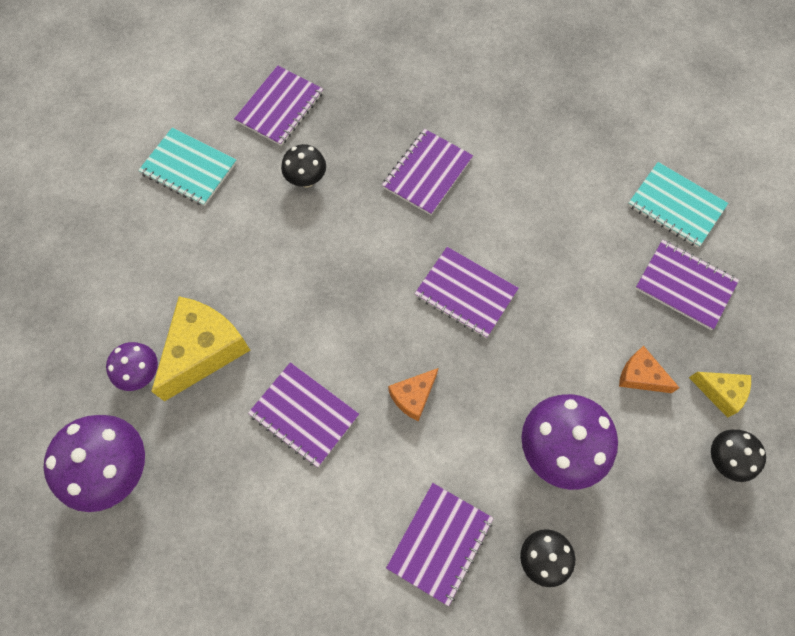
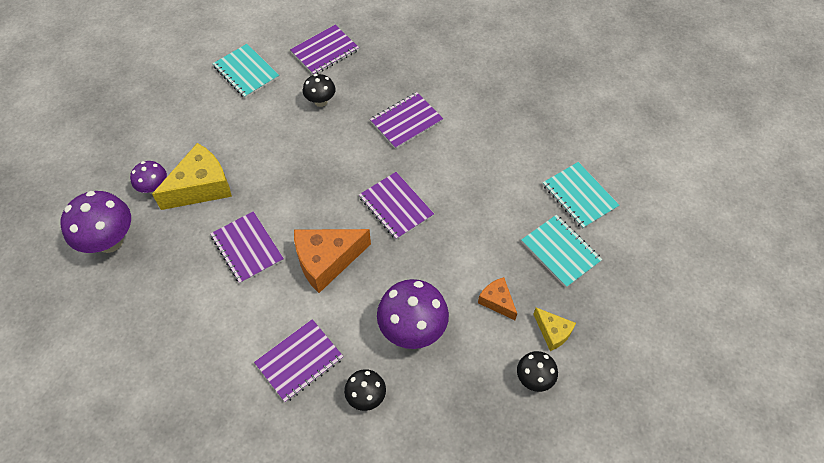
camera: 20 degrees right, 10 degrees down
(413, 396) = (327, 261): orange cheese -> orange cheese, size x1.87
(685, 285) = (560, 252): purple notebook -> turquoise notebook

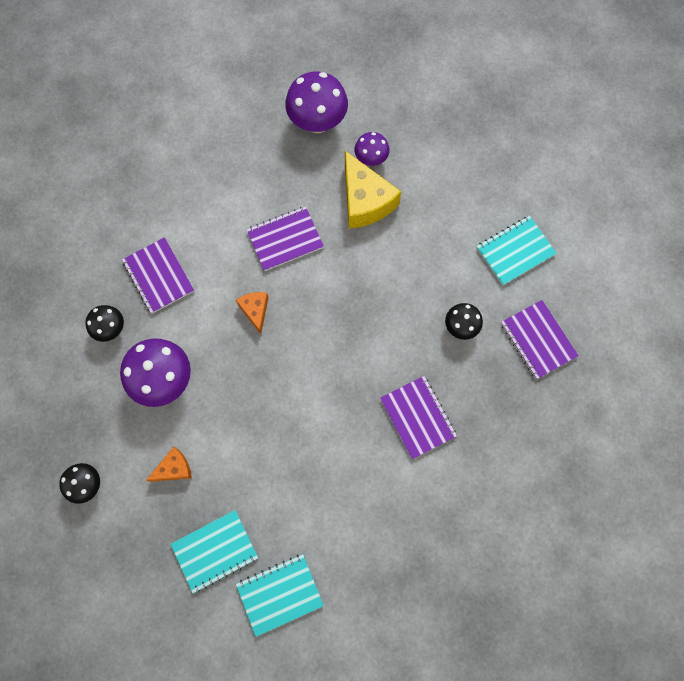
camera: 100 degrees right, 15 degrees up
(327, 261) = (255, 311): orange cheese -> orange cheese, size x0.54
(396, 206) = (305, 387): purple notebook -> none
(553, 332) = (128, 516): yellow cheese -> none

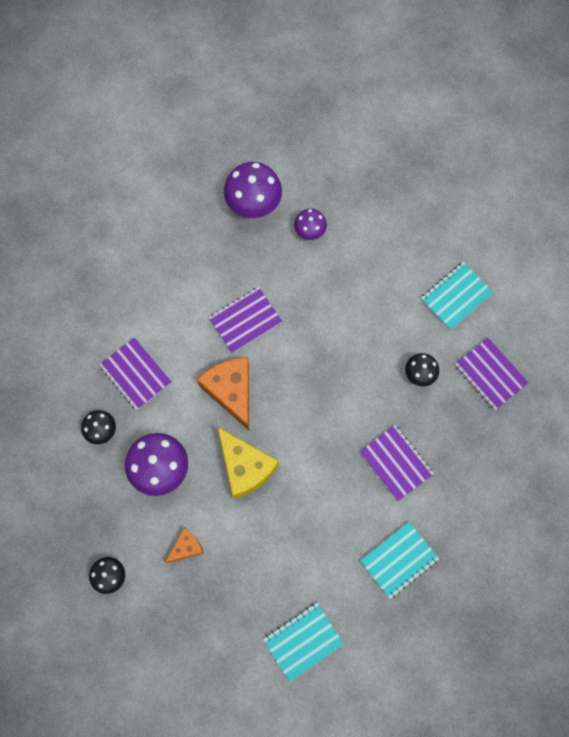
camera: 10 degrees left, 0 degrees up
(215, 551) = (238, 614): turquoise notebook -> turquoise notebook (399, 560)
(255, 311) = (231, 391): orange cheese -> orange cheese, size x1.87
(365, 201) = (311, 272): yellow cheese -> yellow cheese (245, 467)

